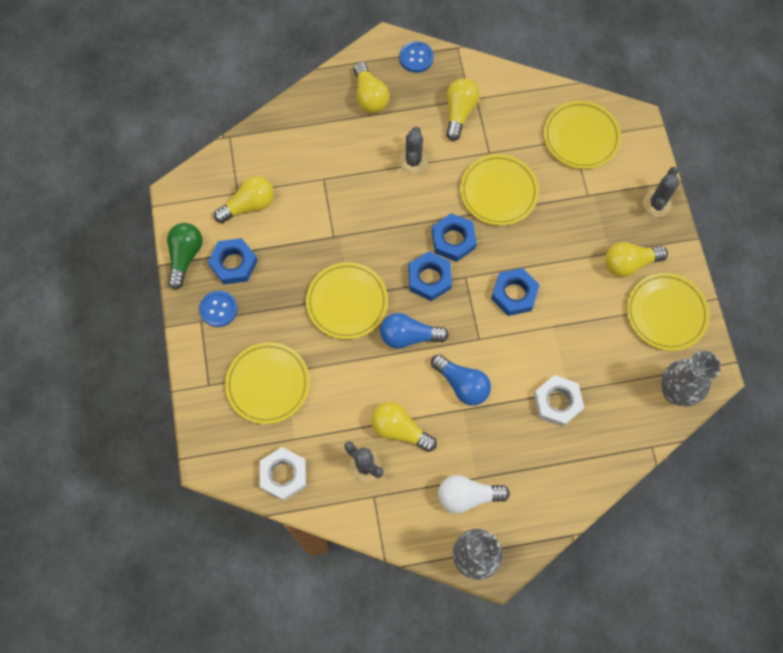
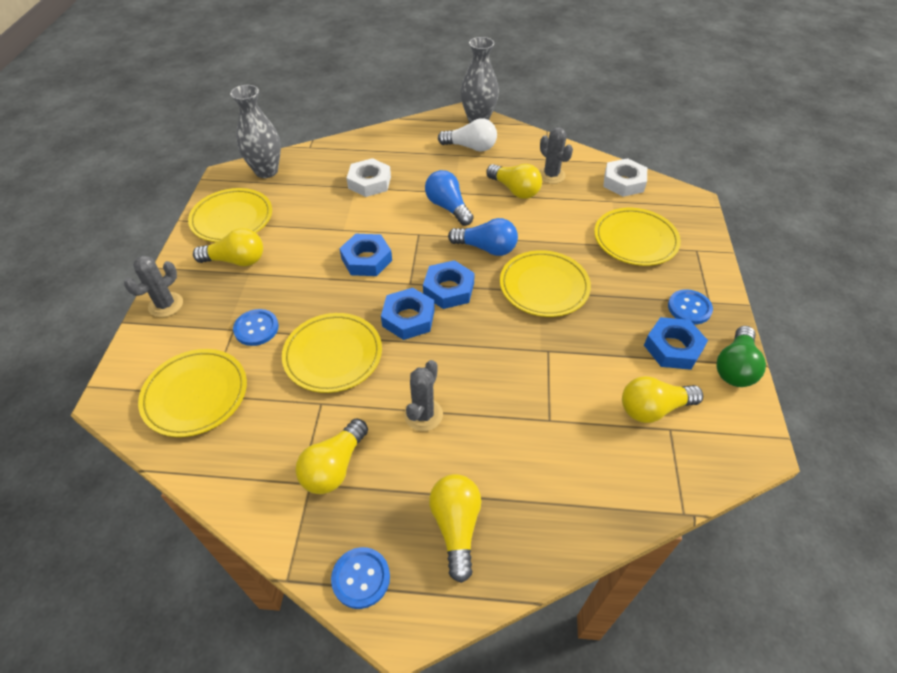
camera: 165 degrees left, 20 degrees down
(570, 200) = (256, 328): none -> blue button

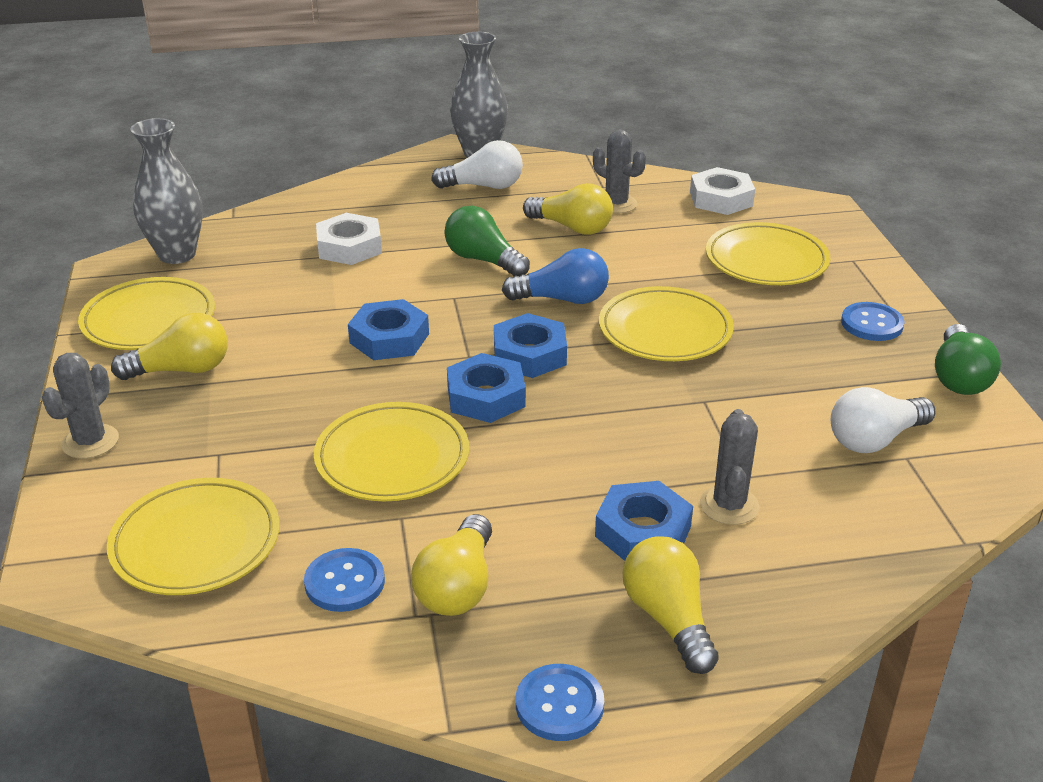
camera: 15 degrees left, 15 degrees down
(256, 328) = (255, 446): blue button -> blue button (344, 582)
(423, 415) = (561, 503): grey cactus -> grey cactus (729, 505)
(448, 207) = (483, 260): blue light bulb -> green light bulb
(653, 408) = (874, 439): yellow light bulb -> white light bulb
(673, 348) = (870, 370): blue nut -> blue nut (643, 531)

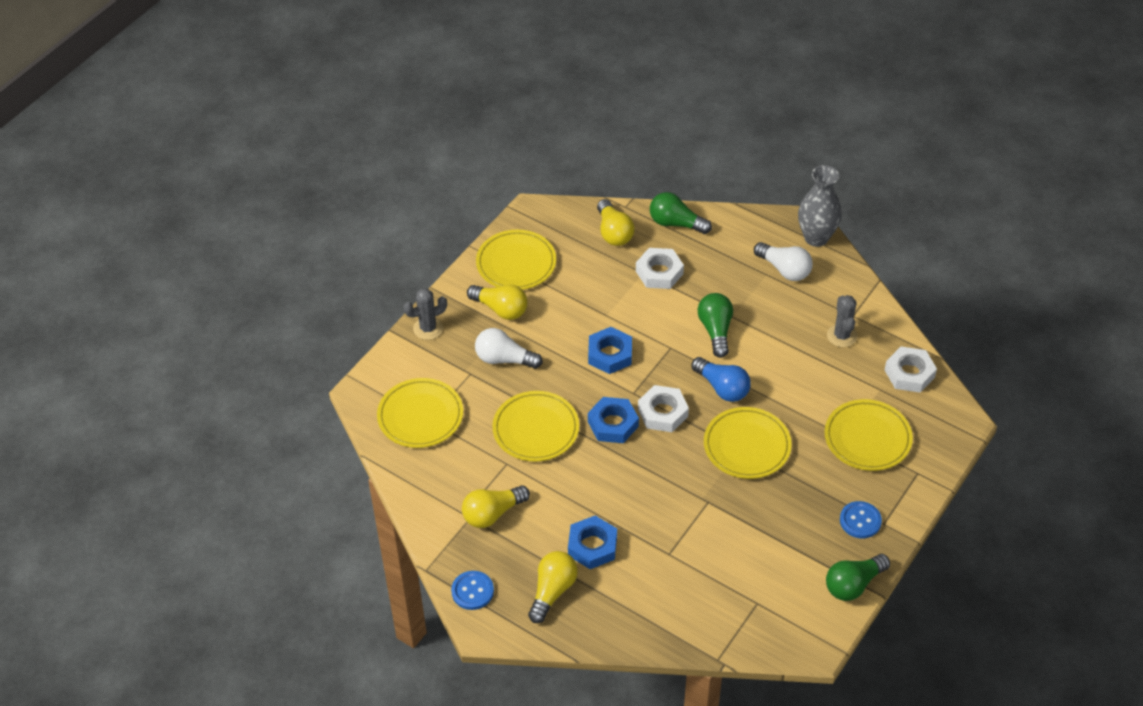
camera: 45 degrees right, 15 degrees up
(177, 254) = (571, 220): grey vase -> none
(313, 204) = (676, 223): none -> green light bulb
(344, 582) = (454, 478): blue button -> none
(529, 354) = (662, 412): blue nut -> white nut
(572, 227) = (793, 338): yellow light bulb -> yellow light bulb (613, 232)
(729, 505) = (644, 562): grey cactus -> none
(874, 439) = (757, 583): white light bulb -> white light bulb (504, 359)

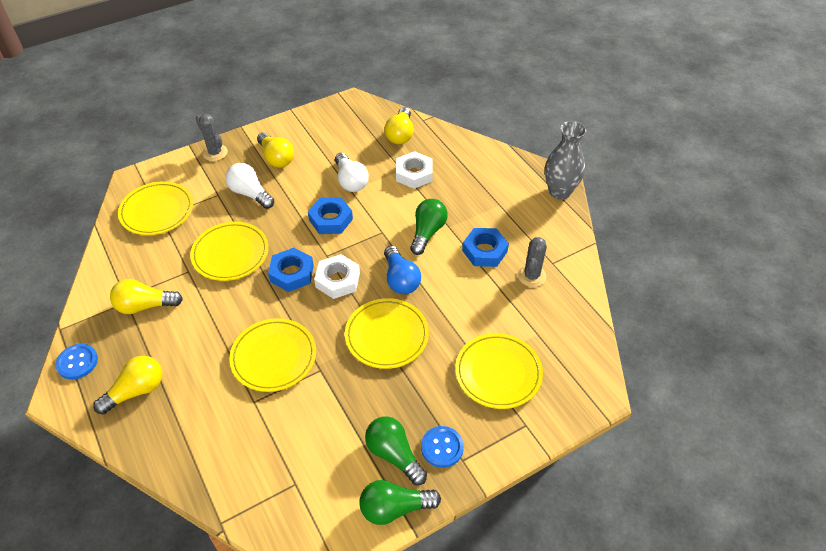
camera: 25 degrees right, 0 degrees up
(428, 328) = (215, 153): grey cactus -> grey cactus turned 45 degrees clockwise
(516, 263) = (313, 131): yellow plate -> yellow plate (274, 357)
(592, 546) = (198, 366): blue nut -> blue nut (484, 251)
(676, 223) = (452, 144): green light bulb -> green light bulb (394, 454)
(784, 269) = (516, 206): white light bulb -> white light bulb (350, 181)
(909, 373) = (573, 331): white nut -> none

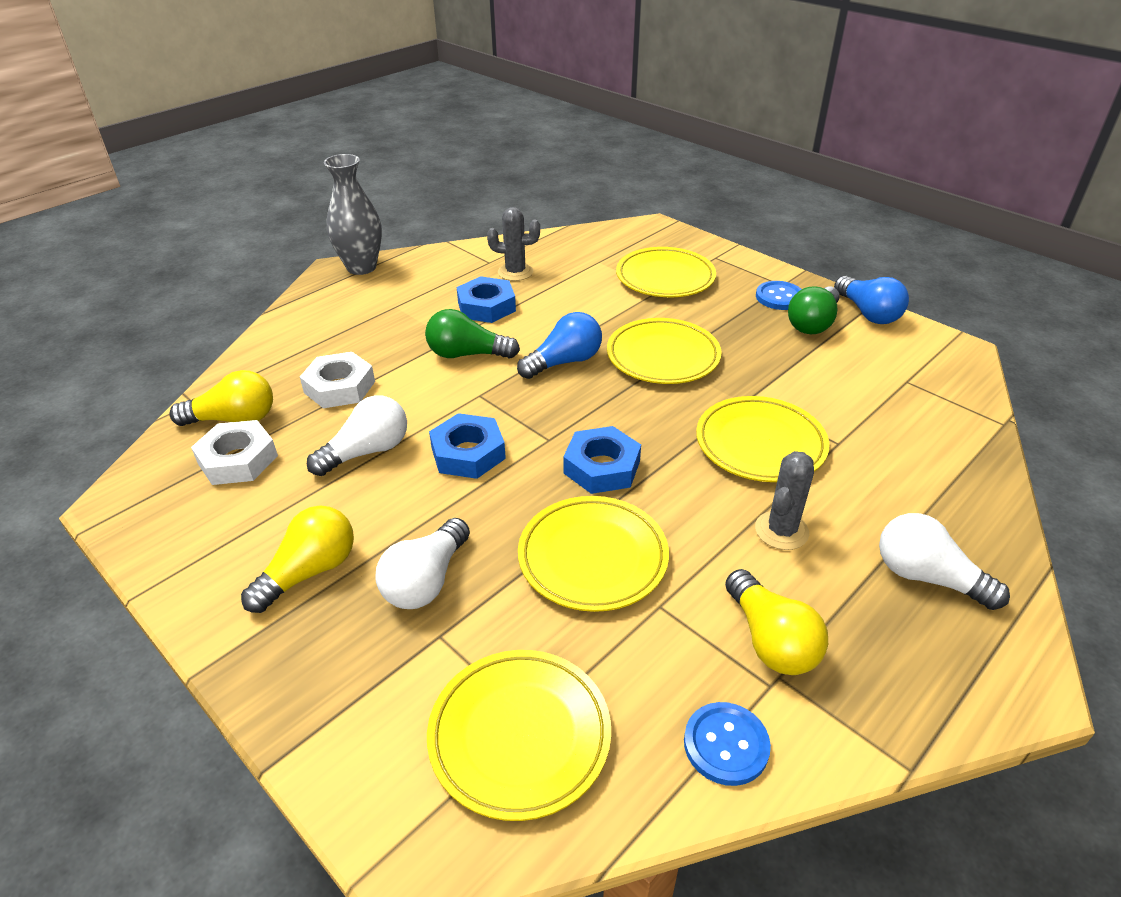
camera: 105 degrees left, 10 degrees down
(77, 362) = (949, 693): blue button -> blue button (726, 745)
(136, 391) = (927, 577): yellow light bulb -> white light bulb
(215, 153) = (296, 694): grey cactus -> grey cactus (781, 531)
(337, 280) = (592, 417): white nut -> white nut (238, 460)
(394, 508) = (868, 313): green light bulb -> blue light bulb

